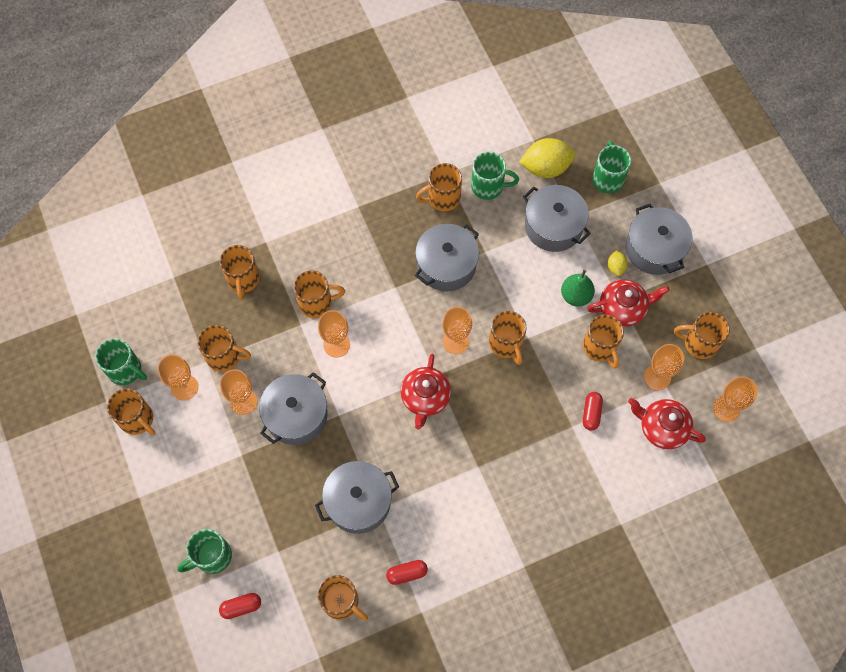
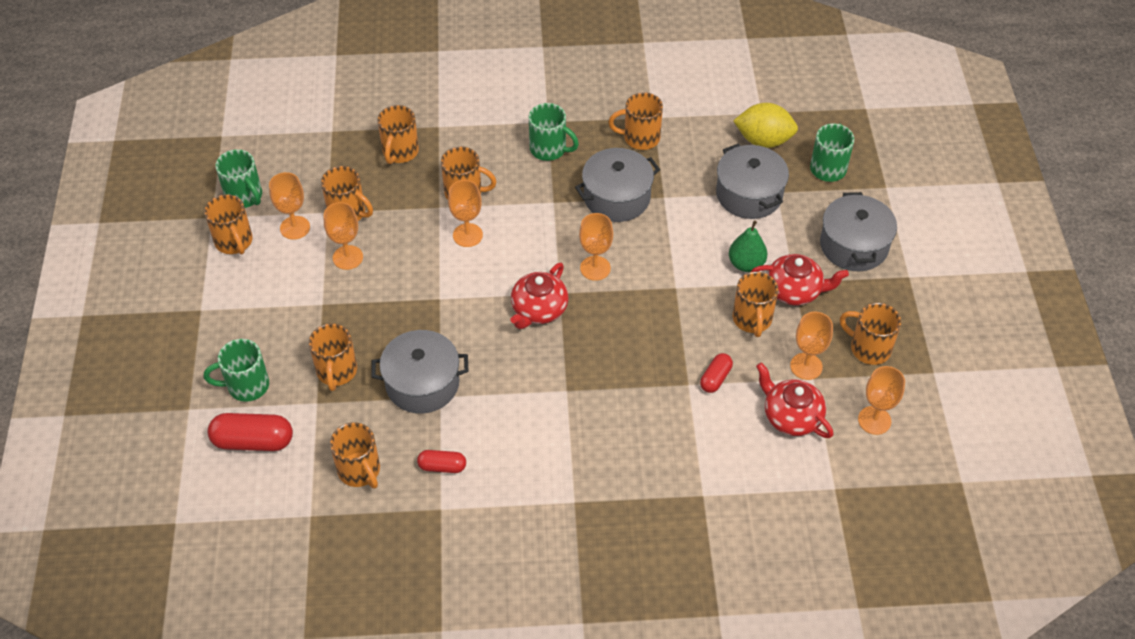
camera: 20 degrees right, 15 degrees down
(241, 607) = (253, 441): red capsule -> red capsule, size x1.72
(296, 415) = (395, 285): grey pot -> none
(488, 186) = (694, 140): green mug -> green mug (549, 149)
(506, 344) = (649, 286): orange mug -> orange mug (336, 372)
(616, 267) = (802, 250): yellow lemon -> none

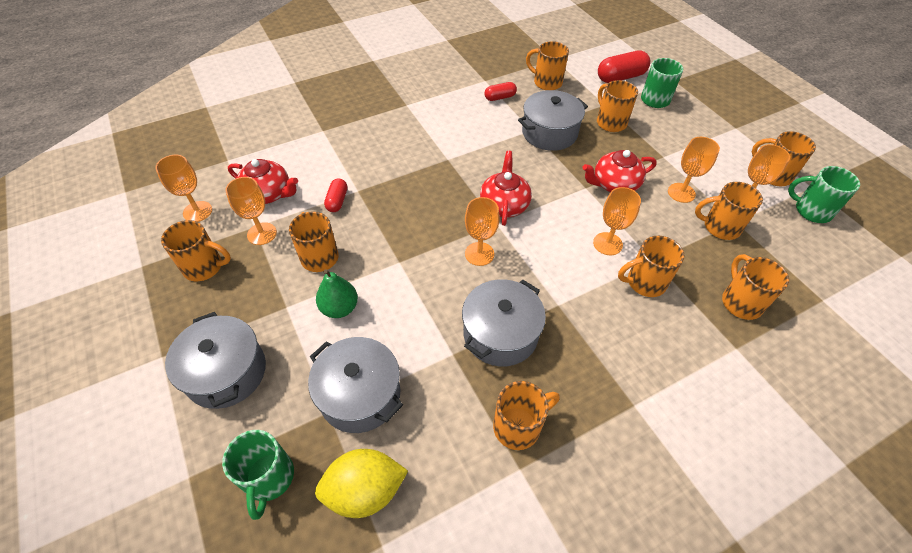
camera: 155 degrees right, 0 degrees up
(549, 149) = (605, 366): green mug -> none
(794, 290) = (284, 298): red teapot -> red teapot (614, 184)

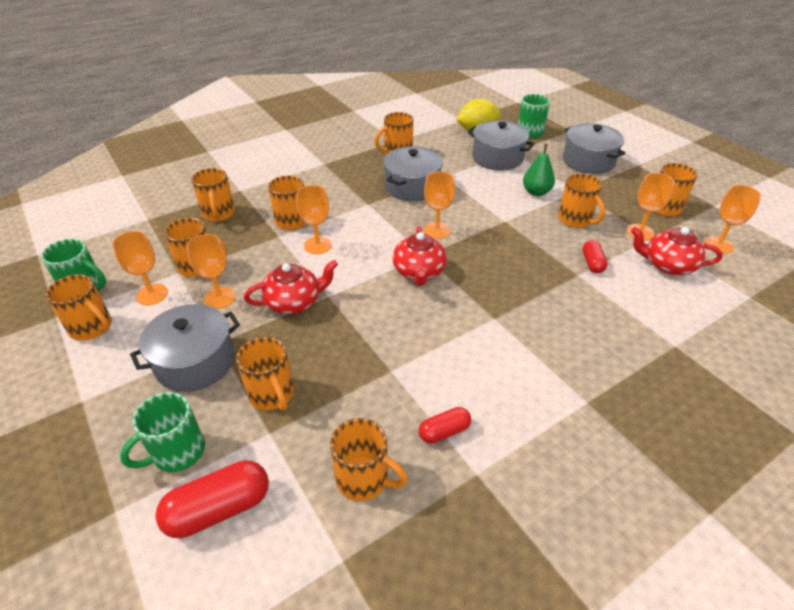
camera: 175 degrees right, 10 degrees down
(549, 133) = (365, 367): grey pot -> grey pot (195, 362)

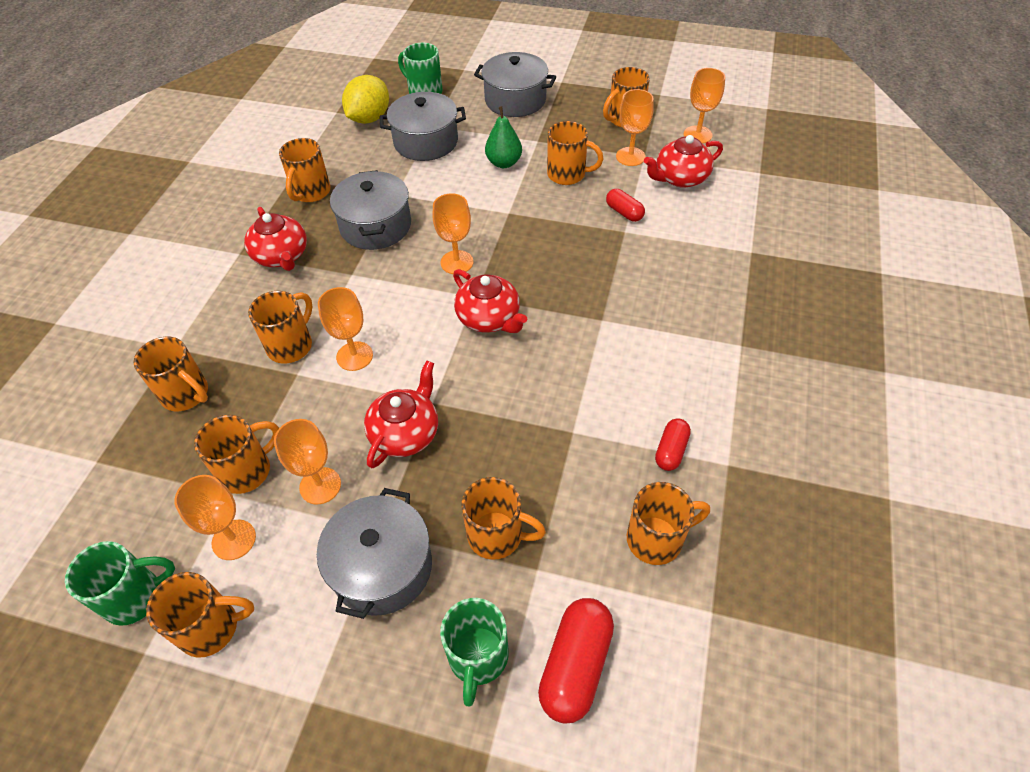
camera: 40 degrees left, 10 degrees up
(343, 175) = (281, 256): none -> red teapot

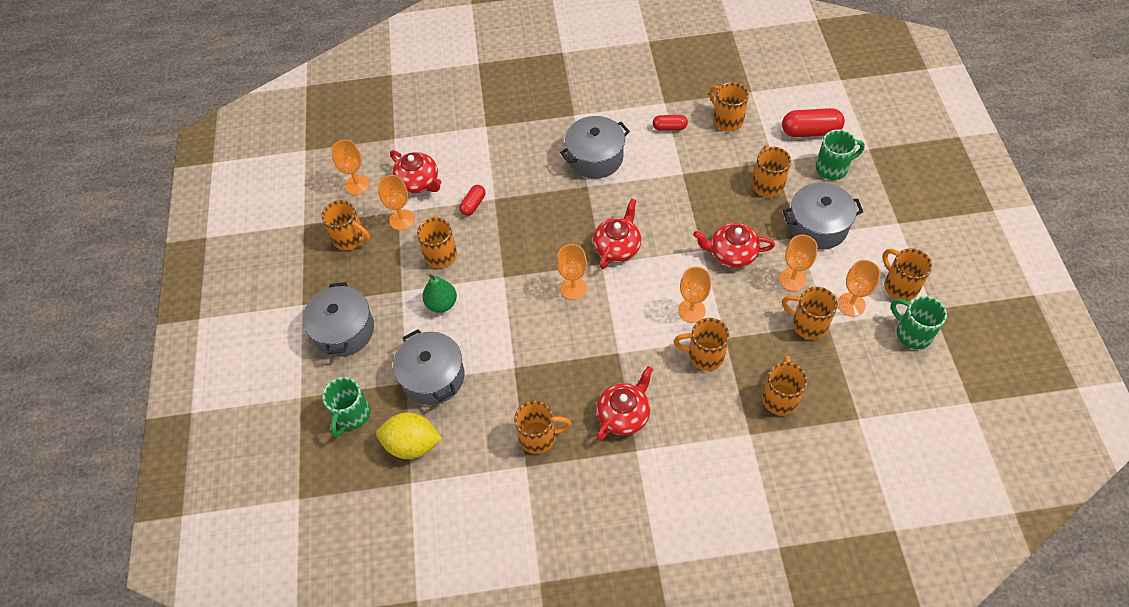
camera: 110 degrees left, 5 degrees up
(375, 226) = (559, 362): grey pot -> grey pot (595, 157)

